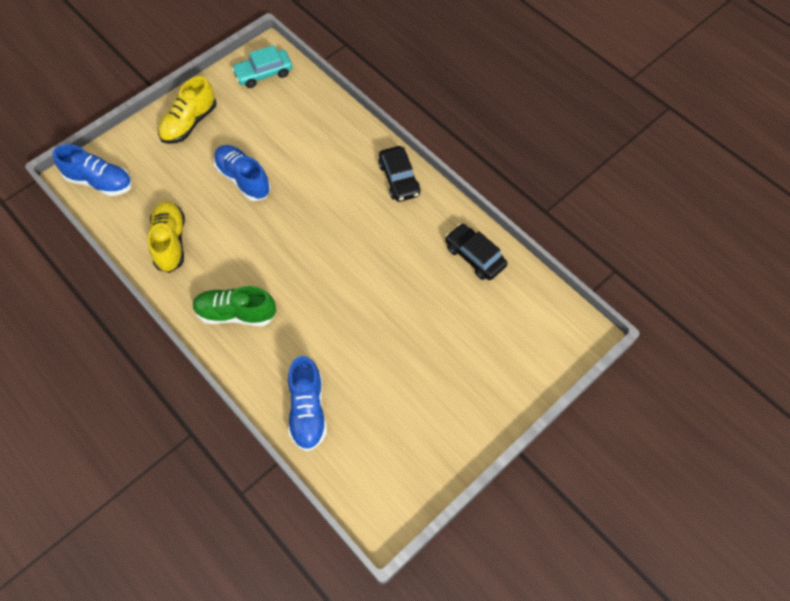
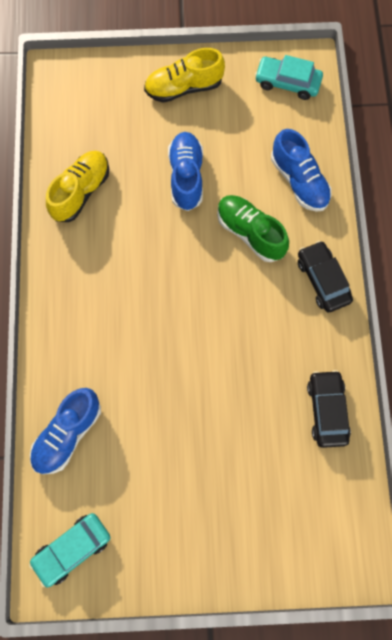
camera: 40 degrees right, 10 degrees up
(100, 182) = (69, 92): blue shoe -> blue shoe (299, 181)
(236, 313) = (81, 300): green shoe -> green shoe (250, 233)
(381, 483) = (72, 549): none -> turquoise car
(399, 179) = (322, 280): black car -> black car turned 135 degrees clockwise

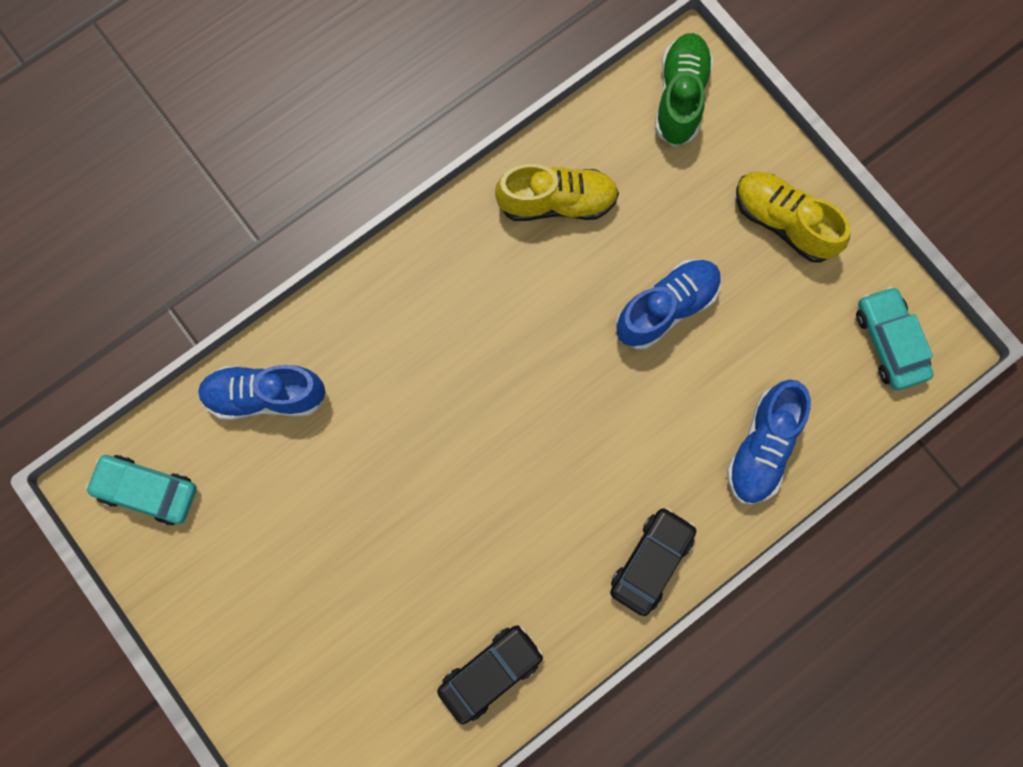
camera: 55 degrees right, 5 degrees up
(250, 233) = (649, 434): green shoe -> green shoe (680, 97)

